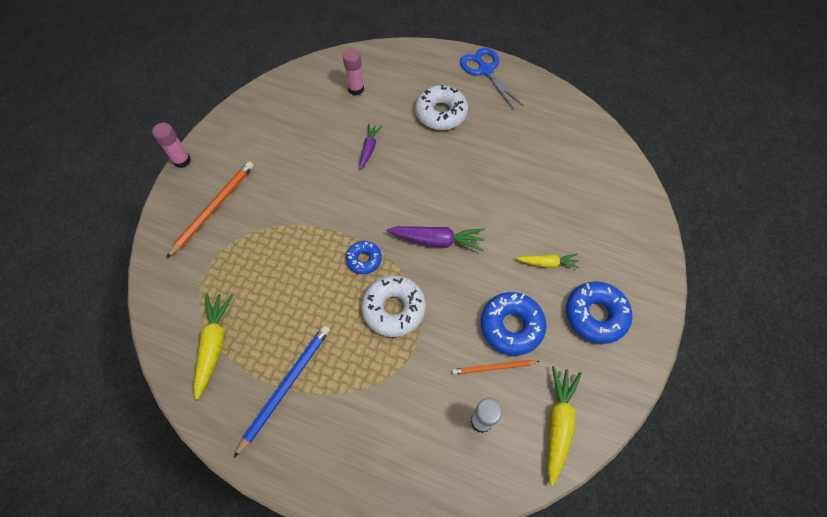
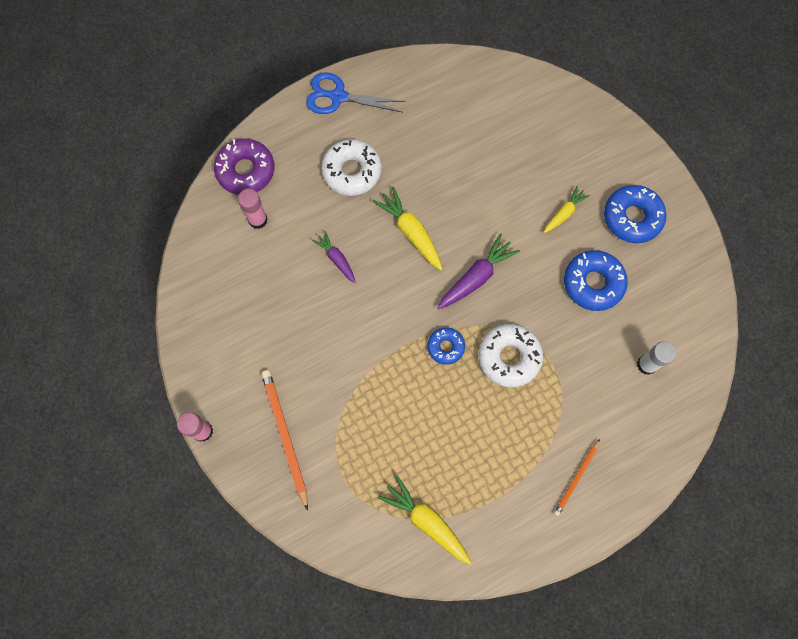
camera: 50 degrees left, 10 degrees up
(286, 386) = (509, 487): blue pencil -> none
(383, 61) = (246, 171): none -> purple donut
(493, 367) = (614, 323): orange pencil -> orange pencil (576, 478)
(558, 424) = (688, 314): yellow carrot -> yellow carrot (411, 232)

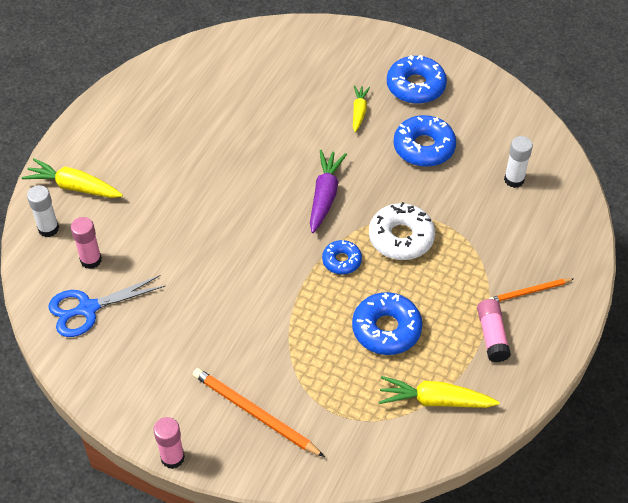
camera: 35 degrees left, 20 degrees down
(246, 171) = (48, 229): purple donut -> white glue stick
(336, 259) = (190, 250): purple carrot -> none
(338, 97) = (92, 129): blue scissors -> blue scissors (88, 308)
(352, 171) = (150, 177): white donut -> none
(411, 232) = (240, 194): yellow carrot -> yellow carrot (74, 187)
(435, 432) = (386, 329): none -> blue donut
(514, 497) = (492, 336): none -> pink glue stick
(576, 478) = (529, 292): orange pencil -> orange pencil turned 75 degrees clockwise

